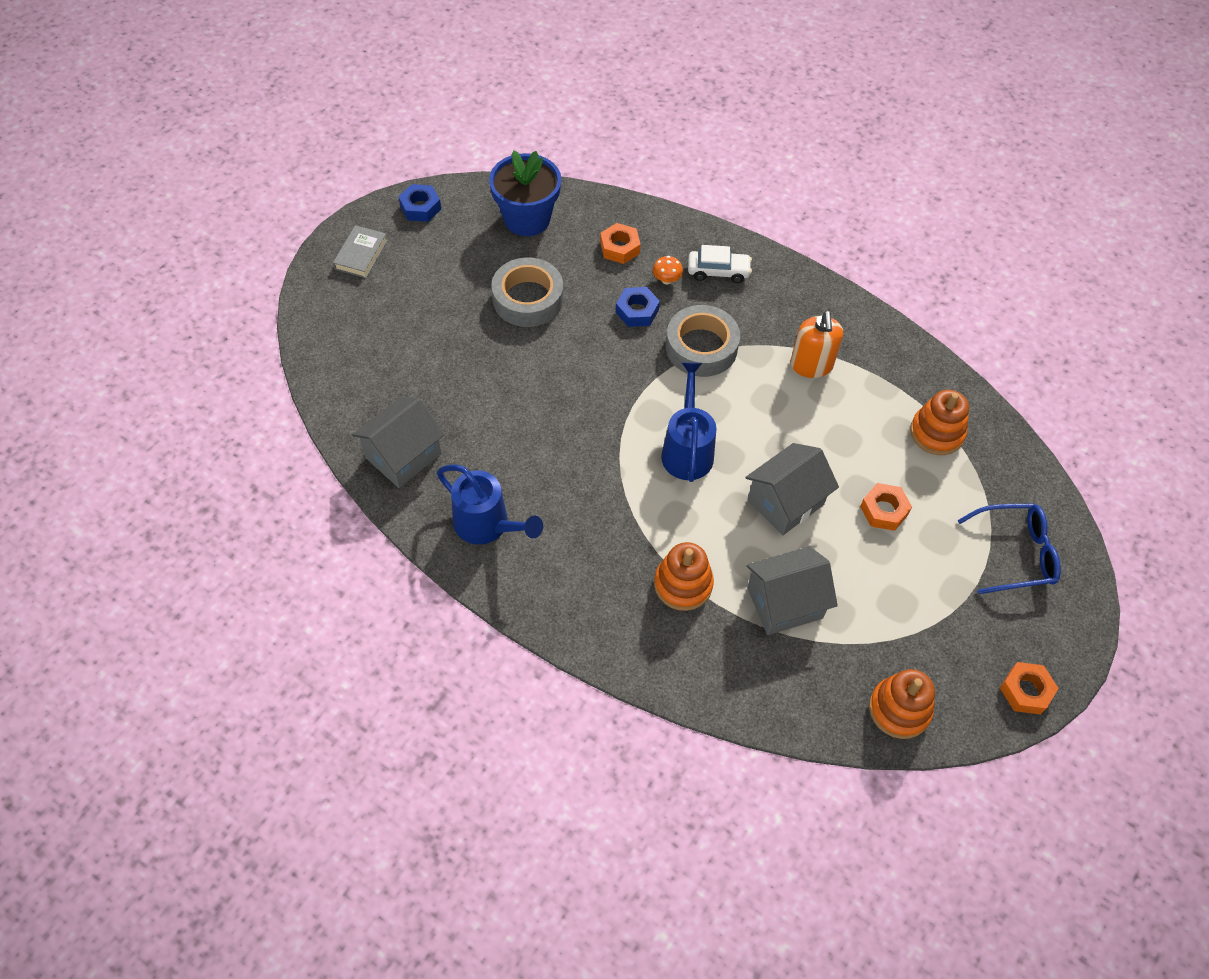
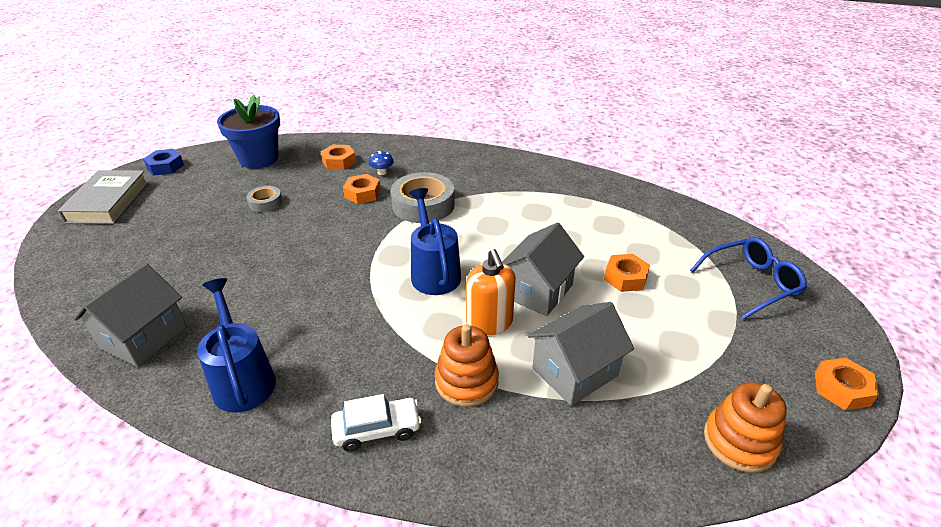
camera: 15 degrees left, 20 degrees down
(361, 255) = (108, 202): grey book -> grey book, size x1.59
(488, 526) = (242, 378): blue watering can -> blue watering can turned 135 degrees counterclockwise
(528, 299) = (265, 202): grey tape -> grey tape, size x0.52
(637, 311) = (362, 193): blue nut -> orange nut
(666, 280) = (382, 172): orange mushroom -> blue mushroom
(718, 271) = (421, 161): white car -> white car (377, 429)
(811, 365) = (517, 199): orange soap dispenser -> orange soap dispenser (489, 323)
(936, 433) = (636, 219): orange stacking toy -> none

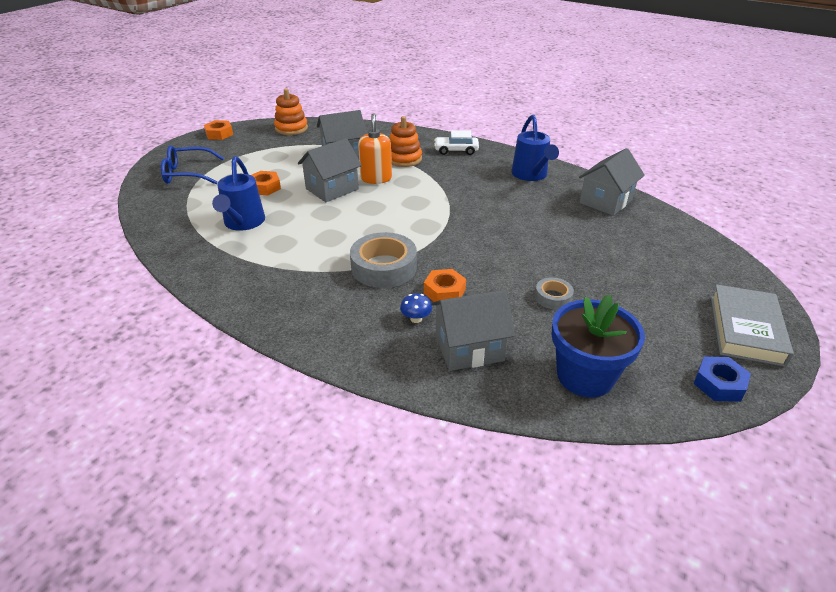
camera: 165 degrees left, 0 degrees up
(339, 162) = (469, 348): orange nut -> grey house
(434, 272) = (399, 210): blue watering can -> blue watering can (243, 223)

